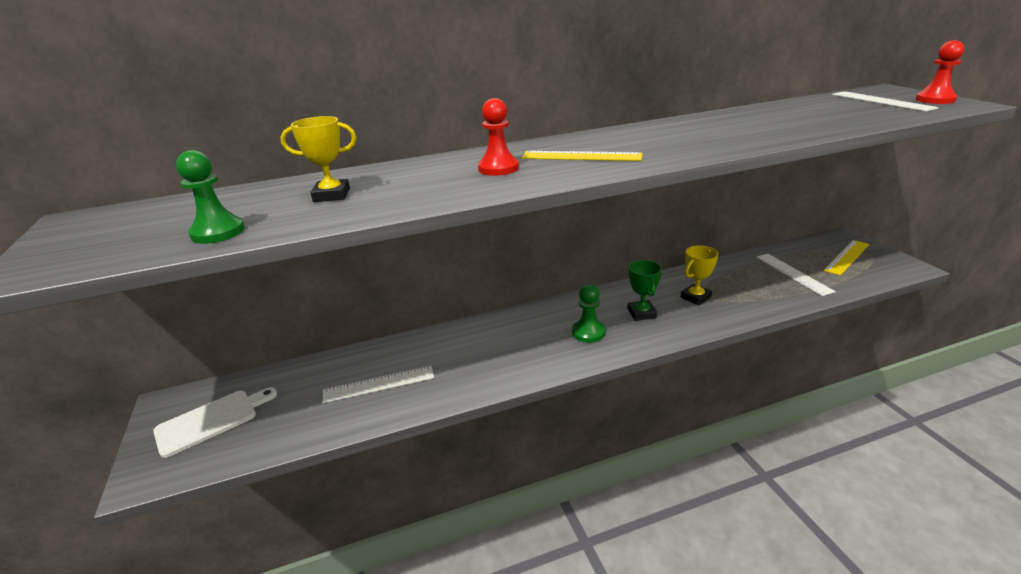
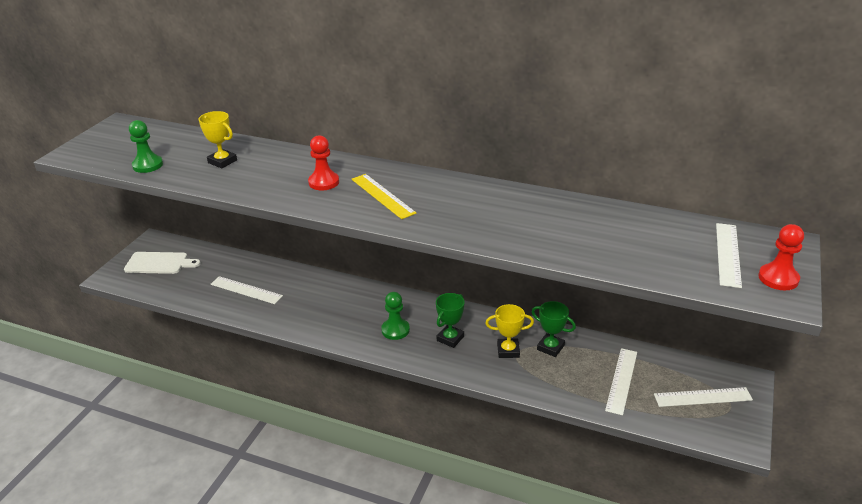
camera: 40 degrees right, 5 degrees up
(716, 280) = (550, 347): none -> green trophy
(846, 257) = (702, 397): yellow ruler -> white ruler

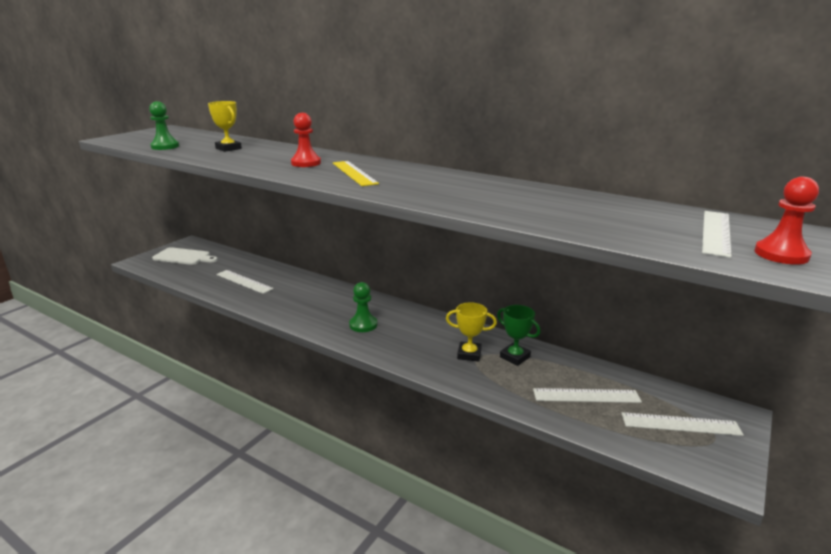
camera: 10 degrees right, 10 degrees down
(450, 338) = (414, 337): green trophy -> none
(621, 380) = (586, 395): white ruler -> white ruler turned 60 degrees clockwise

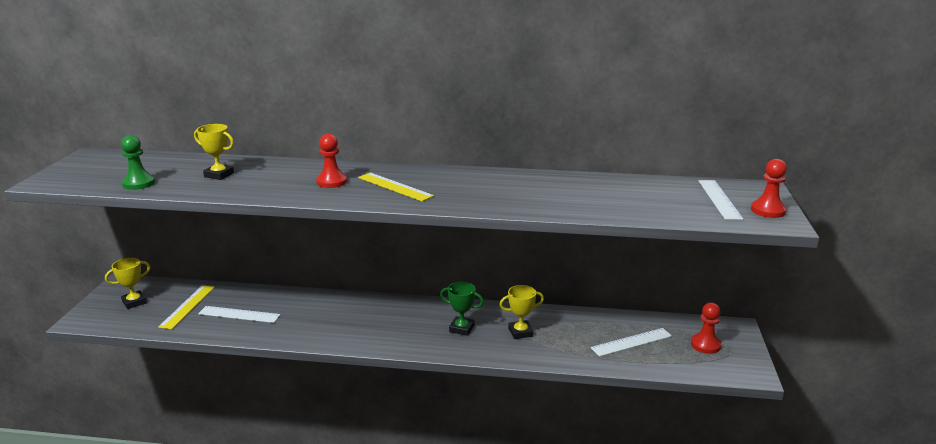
camera: 25 degrees left, 0 degrees up
(184, 257) = (134, 302): white cutting board -> yellow trophy
(214, 267) = (187, 306): none -> yellow ruler
(363, 325) = (406, 329): green pawn -> none
(515, 357) = (558, 325): green trophy -> green trophy (461, 328)
(680, 424) = (705, 345): white ruler -> red pawn

